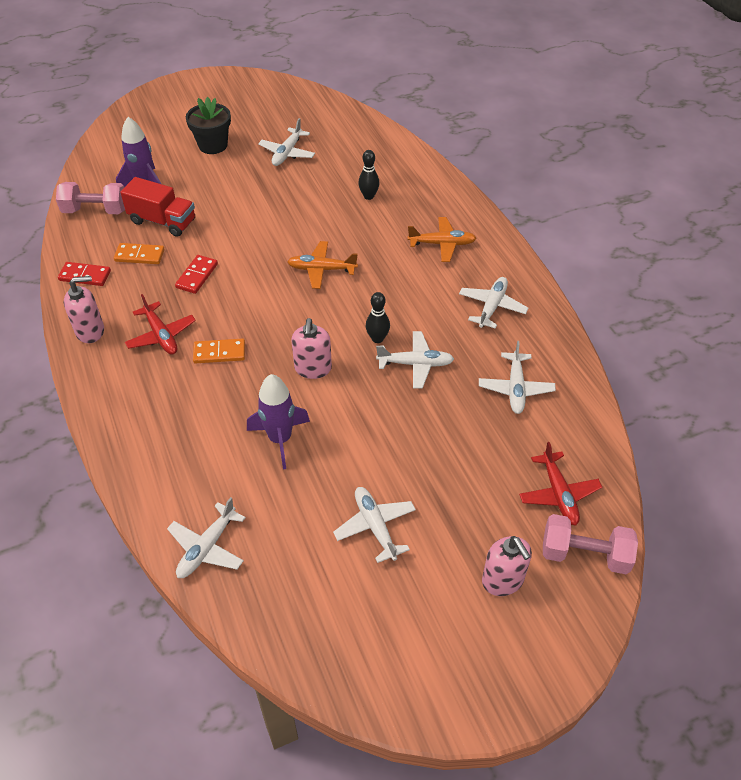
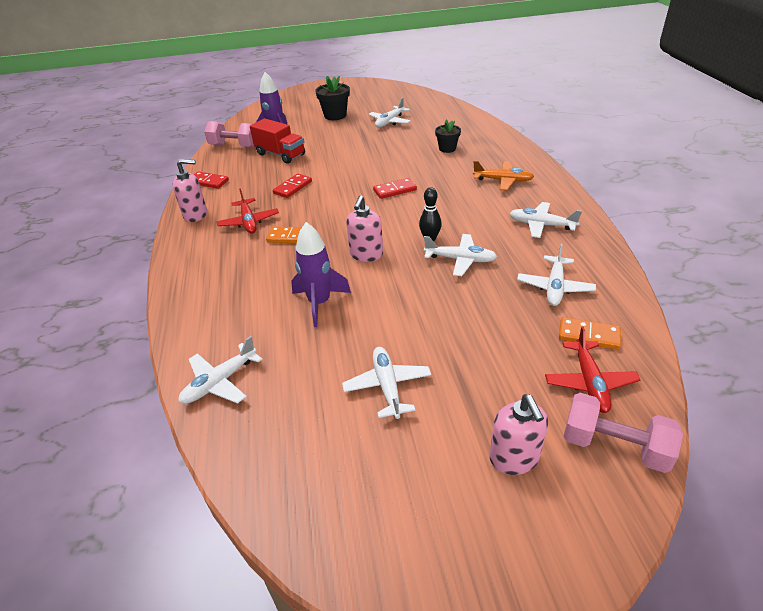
camera: 15 degrees right, 10 degrees down
(139, 255) = (254, 173): orange domino -> orange domino (588, 335)
(321, 269) = (395, 190): orange plane -> red domino
(368, 196) = (447, 149): black bowling pin -> black flower pot
(492, 306) = (541, 225): white plane -> white plane turned 105 degrees counterclockwise

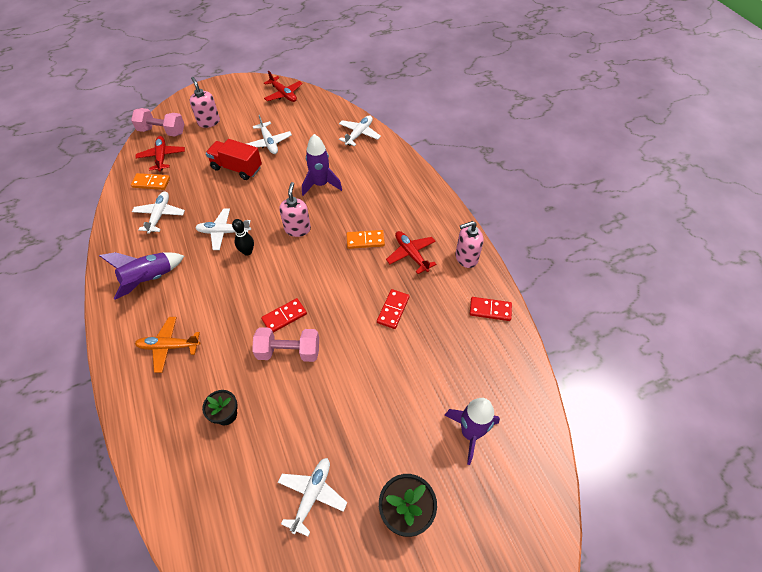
camera: 165 degrees right, 15 degrees up
(234, 146) = (510, 392): pink dumbbell -> pink dumbbell (289, 351)
(280, 154) = (438, 377): red truck -> red truck (237, 168)
(335, 523) = (283, 94): none -> red plane
(541, 225) = (149, 279): white plane -> purple rocket

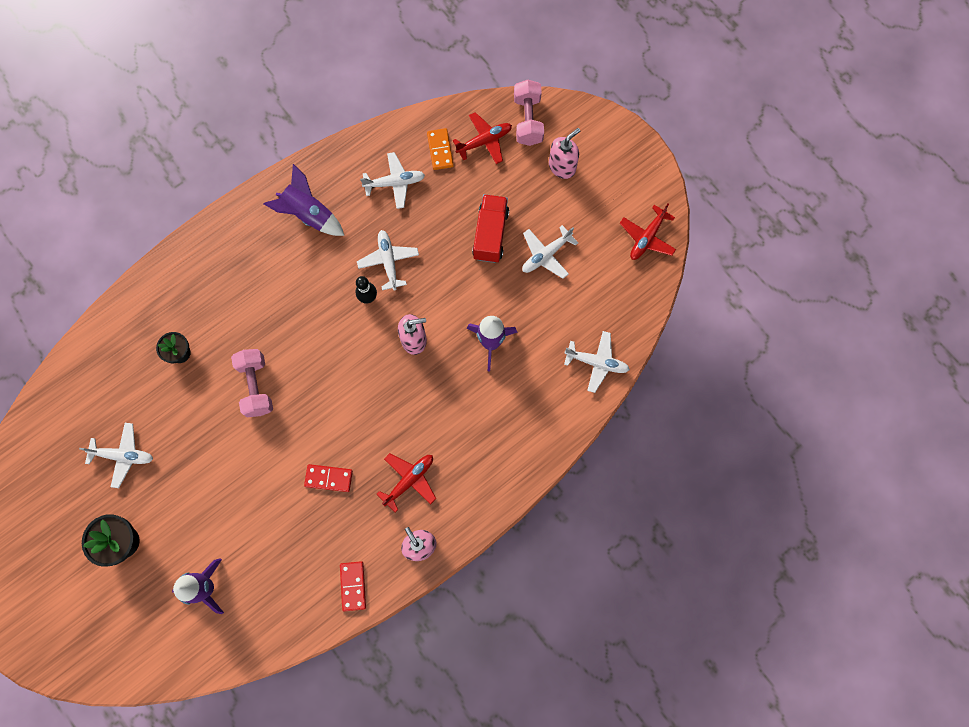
camera: 75 degrees right, 20 degrees up
(169, 346) = (237, 270): orange plane -> none
(284, 317) = (294, 367): red domino -> none
(365, 240) = (416, 422): orange domino -> none

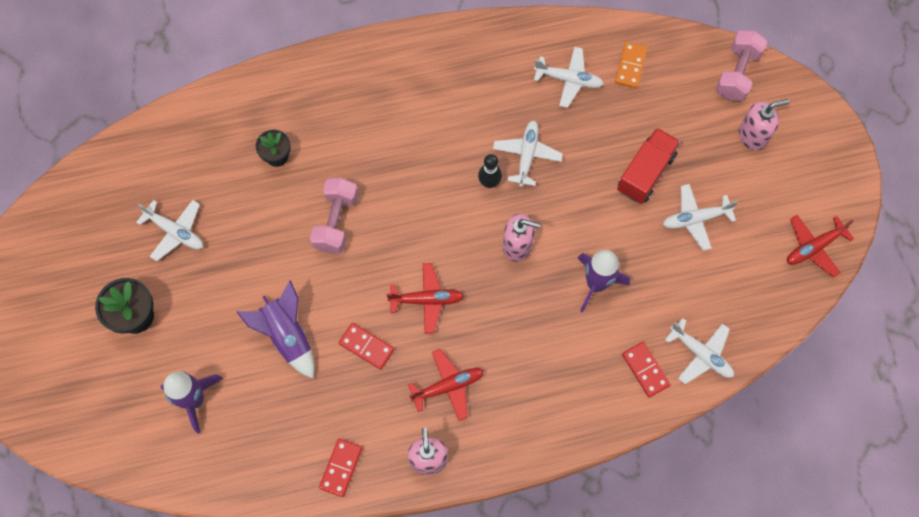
camera: 25 degrees right, 5 degrees down
(308, 214) = (467, 75): purple rocket -> purple rocket (287, 335)
(484, 141) = (681, 76): red plane -> red plane (427, 300)
(559, 395) = (645, 370): none -> red domino

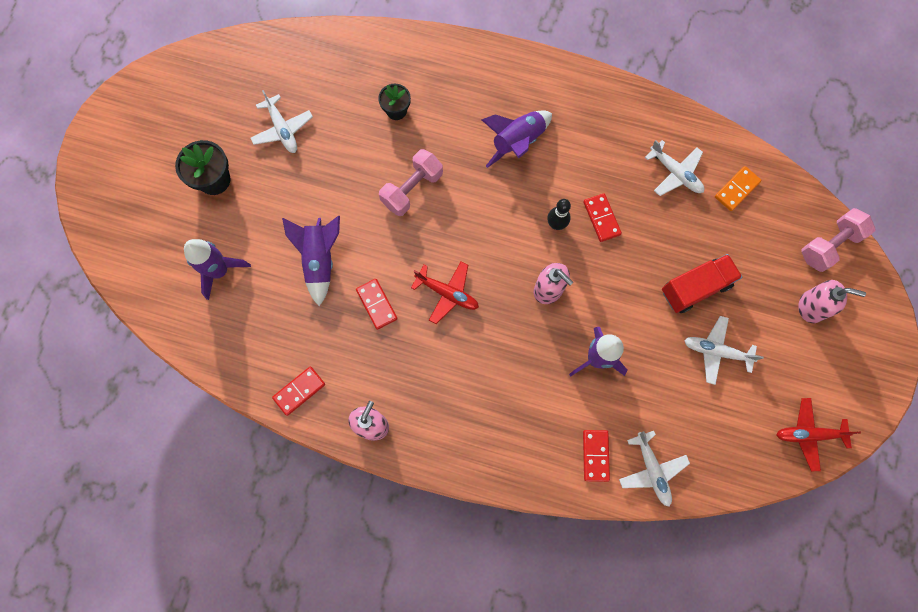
camera: 30 degrees right, 5 degrees up
(409, 126) = (517, 142): none -> purple rocket
(448, 386) = (423, 374): red plane -> none
(527, 155) = (601, 218): white plane -> red domino

